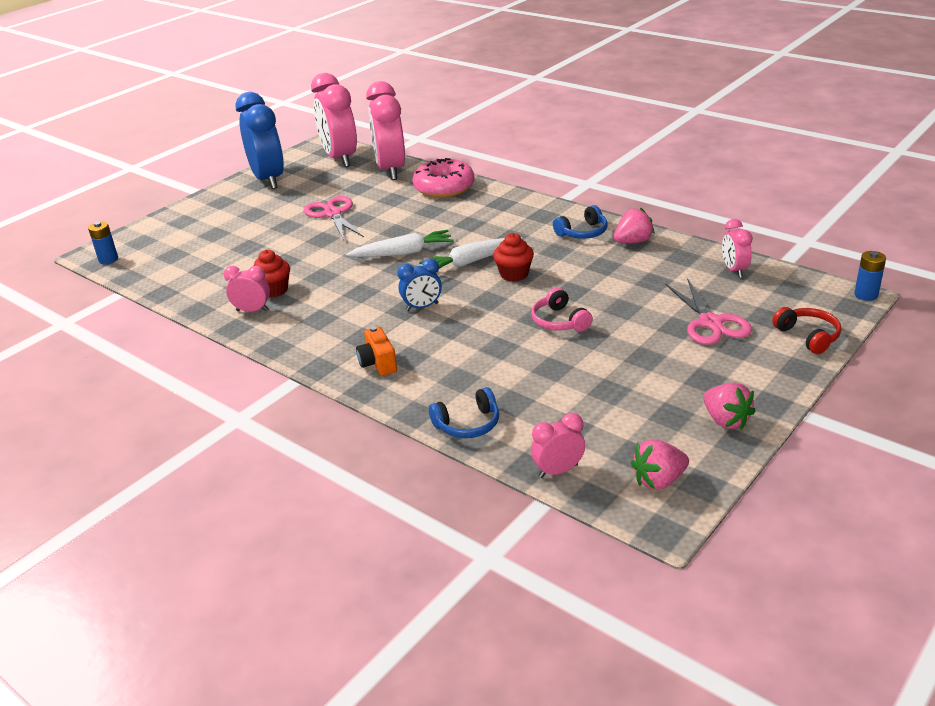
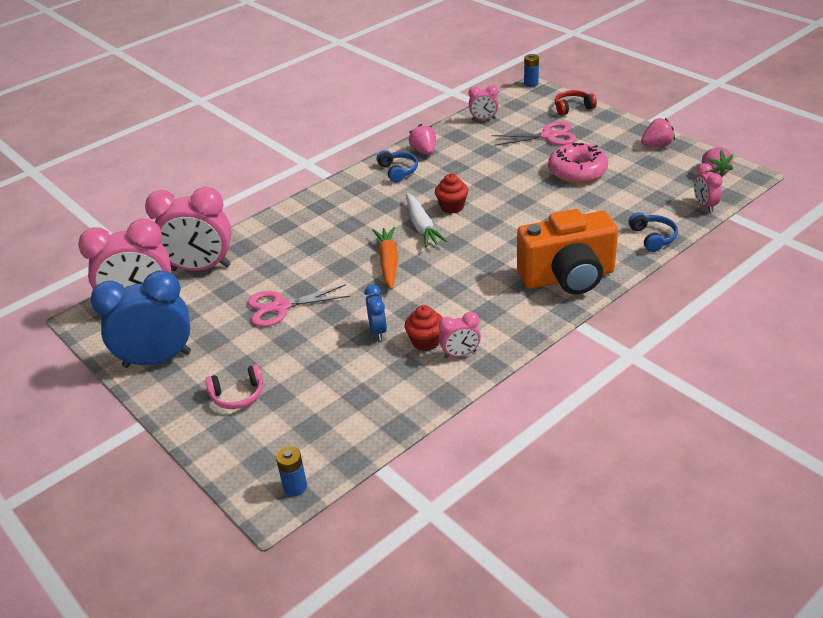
camera: 80 degrees left, 5 degrees up
(252, 310) = (460, 354): pink clock -> pink clock turned 120 degrees counterclockwise
(378, 363) = (568, 277): orange camera -> orange camera, size x2.40
(403, 253) = (388, 262): white carrot -> orange carrot
(422, 307) = (487, 254): blue clock -> blue clock (378, 331)
(444, 187) = (266, 236): pink donut -> pink donut (577, 171)
(559, 321) = (529, 192): pink headphones -> pink headphones (238, 395)

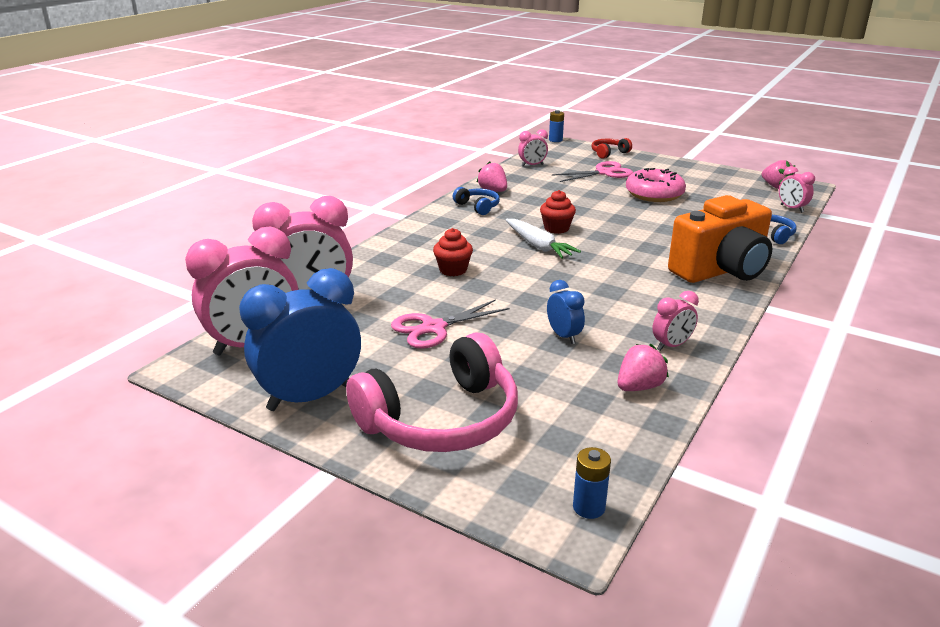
camera: 20 degrees left, 10 degrees down
(238, 395) = (441, 419): pink headphones -> pink headphones, size x2.18
(388, 262) = (526, 277): orange carrot -> none
(426, 342) = (625, 339): red cupcake -> red cupcake (453, 270)
(657, 145) = (708, 172): pink strawberry -> pink strawberry (639, 387)

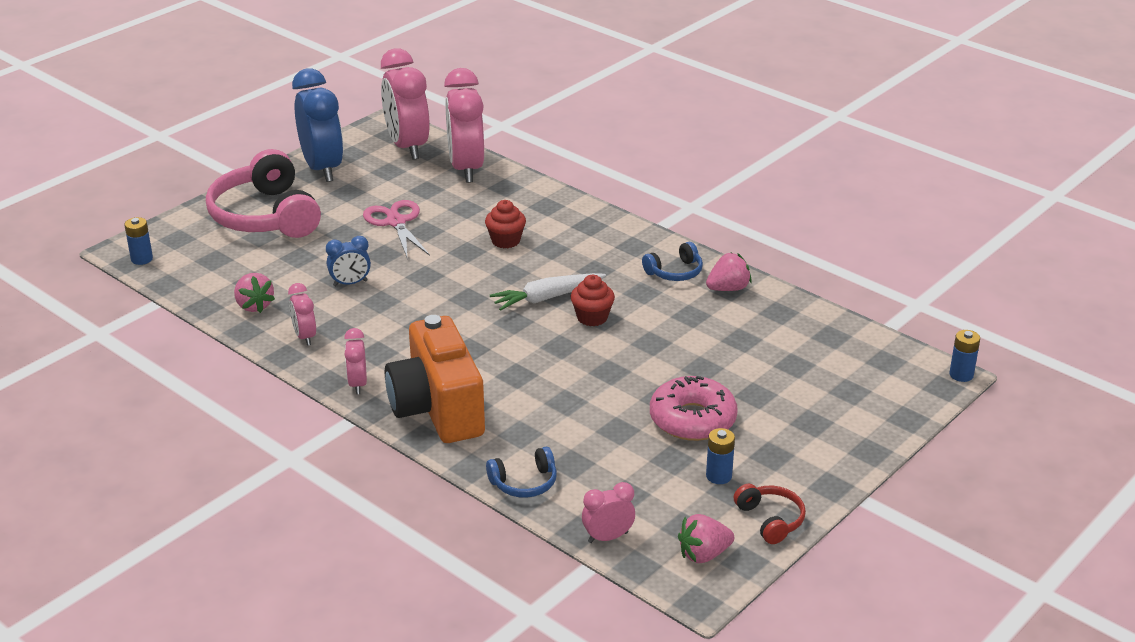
camera: 100 degrees right, 5 degrees up
(532, 165) = (830, 333): pink clock -> pink clock (357, 384)
(604, 172) = (791, 393): pink scissors -> none
(609, 153) = (888, 417): red headphones -> red headphones (770, 520)
(703, 186) = (718, 476): none -> blue battery

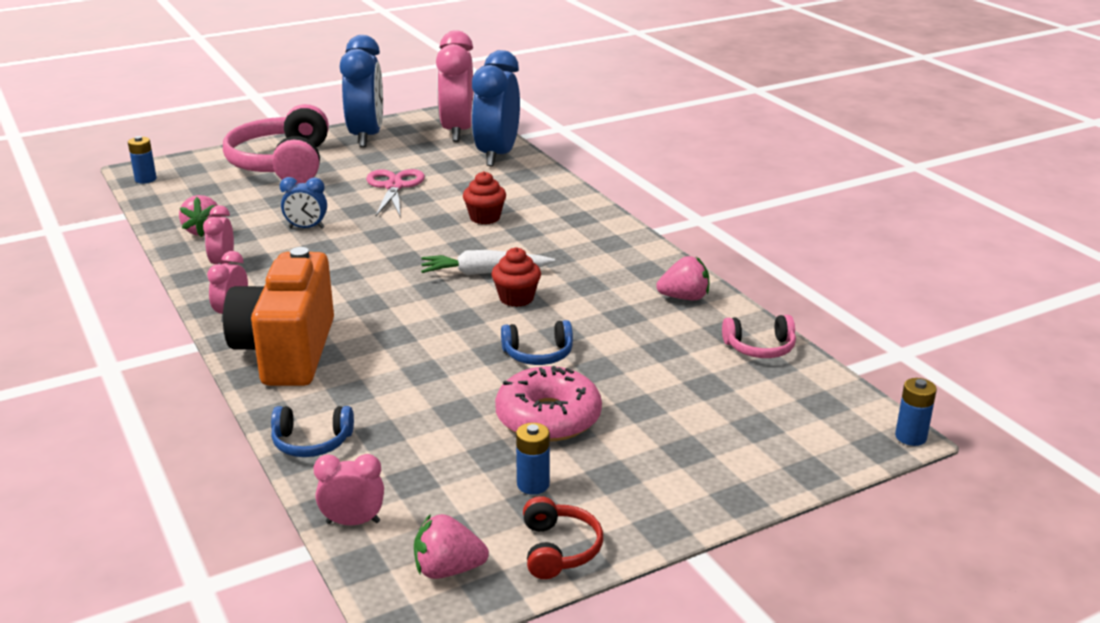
camera: 20 degrees right, 5 degrees down
(466, 169) = (497, 155): pink clock -> blue clock
(675, 272) = (637, 273): blue headphones -> blue headphones (538, 354)
(814, 323) = (760, 348): none -> pink headphones

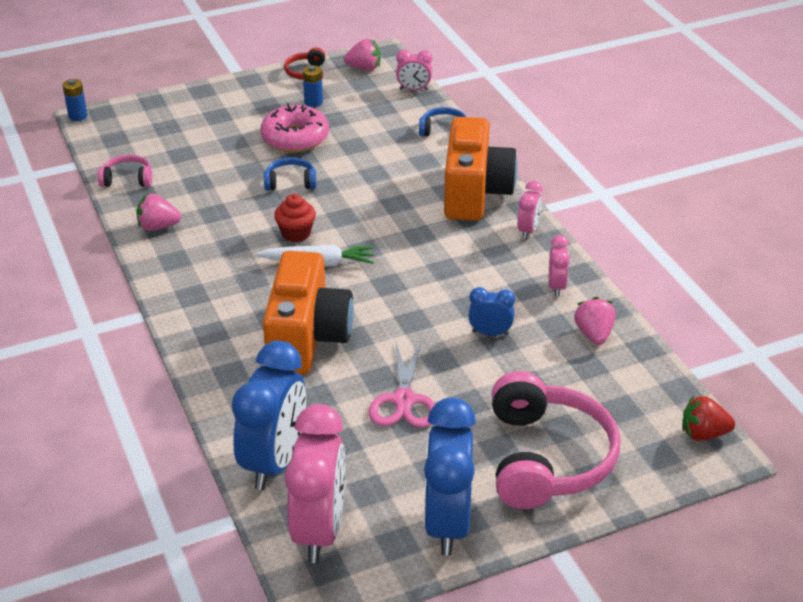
camera: 175 degrees left, 10 degrees up
(145, 179) = (703, 434): blue battery -> red strawberry
(485, 218) = (307, 338): red cupcake -> orange camera

